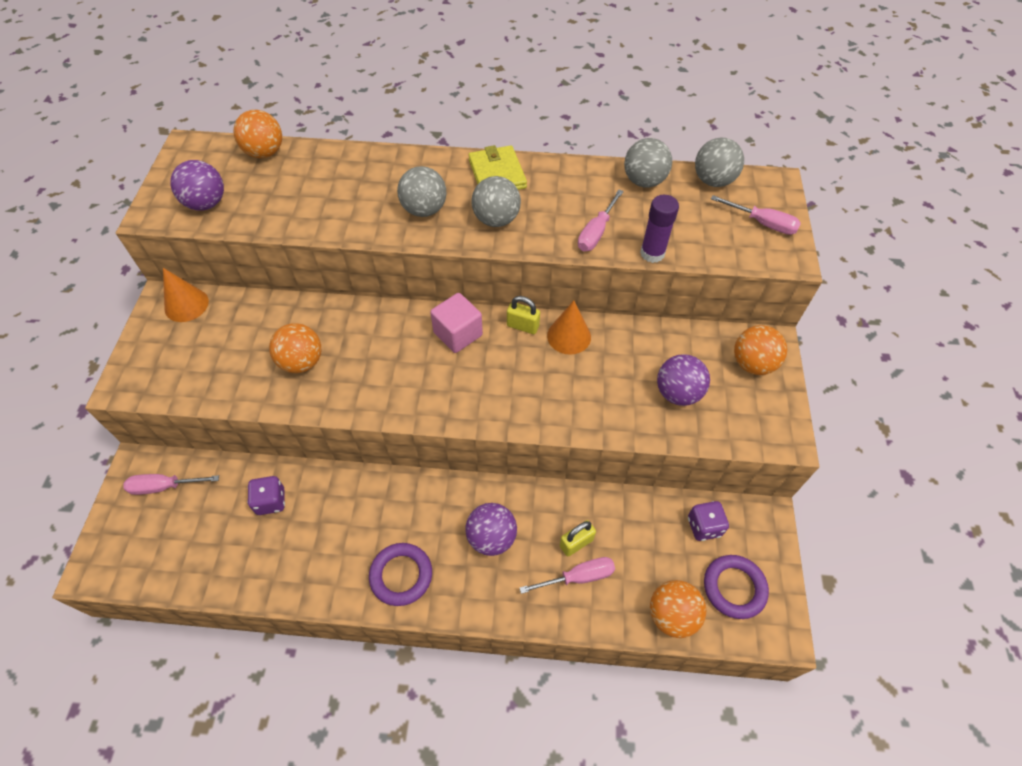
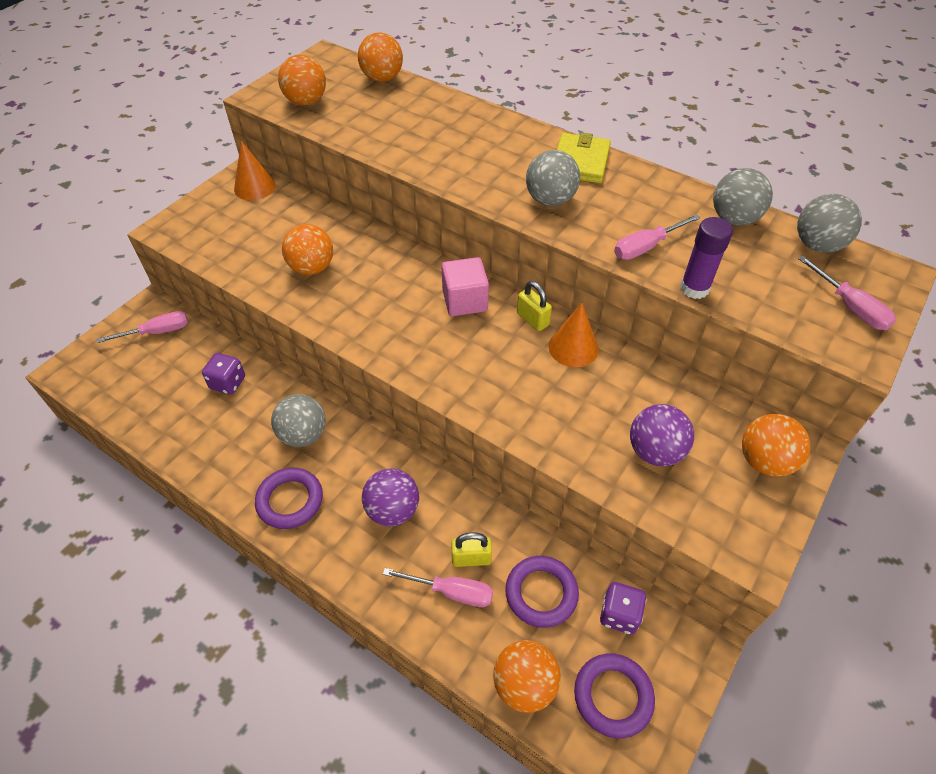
camera: 30 degrees right, 5 degrees down
(164, 487) = (157, 332): pink screwdriver -> pink screwdriver turned 135 degrees clockwise
(206, 203) = (306, 102): purple ball -> orange ball
(424, 210) = (487, 168): grey ball -> grey ball (303, 435)
(642, 541) = (541, 593): none -> purple ring

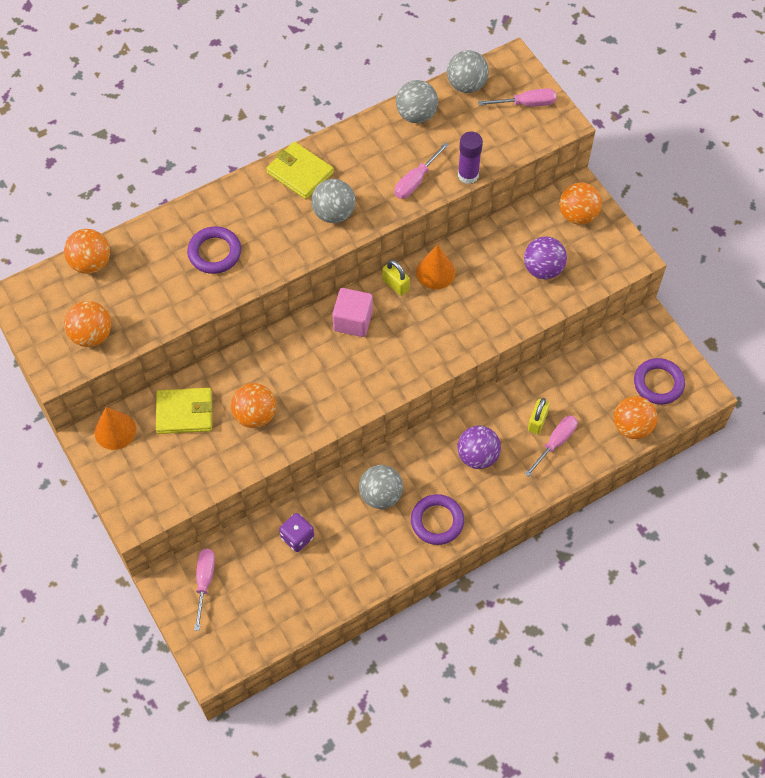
camera: 65 degrees left, 10 degrees up
(293, 221) = (184, 412): none -> yellow wallet
(532, 319) = (395, 285): yellow padlock -> yellow padlock turned 60 degrees clockwise
(541, 593) = (579, 391): purple ring -> purple ring (214, 252)
(619, 614) = (612, 355): purple dice -> none
(646, 247) = (415, 181): pink screwdriver -> pink screwdriver turned 45 degrees clockwise

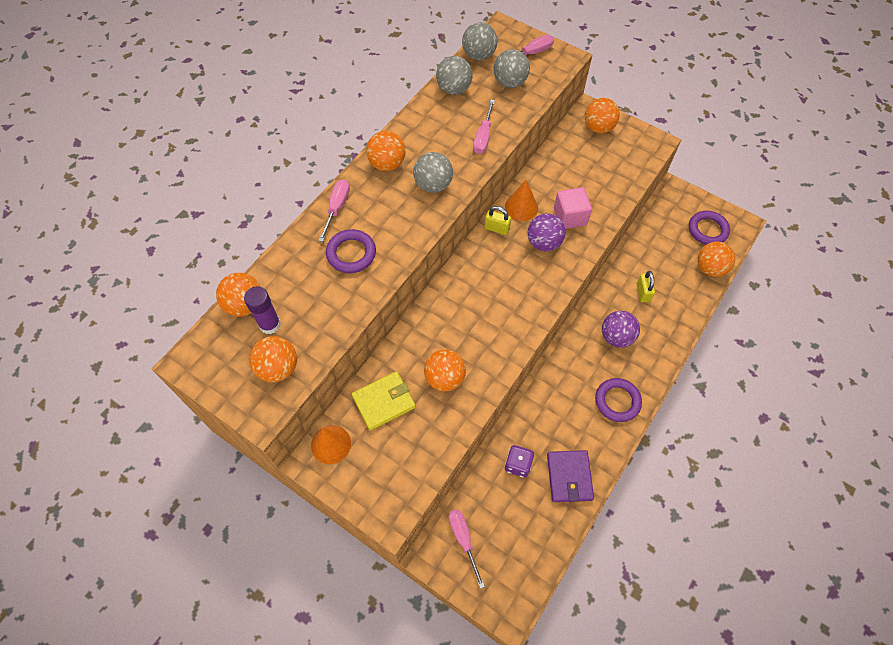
camera: 25 degrees left, 0 degrees up
(300, 172) = (387, 164): yellow wallet -> orange ball
(342, 572) = (569, 477): none -> purple wallet
(353, 321) = (480, 269): pink cube -> pink cube (570, 217)
(381, 495) = (563, 400): grey ball -> grey ball (510, 82)
(468, 175) = (520, 118): purple glue stick -> purple glue stick (270, 324)
(543, 269) = (598, 174): purple ball -> purple ball (544, 243)
(555, 442) = (665, 302): pink screwdriver -> pink screwdriver (337, 208)

